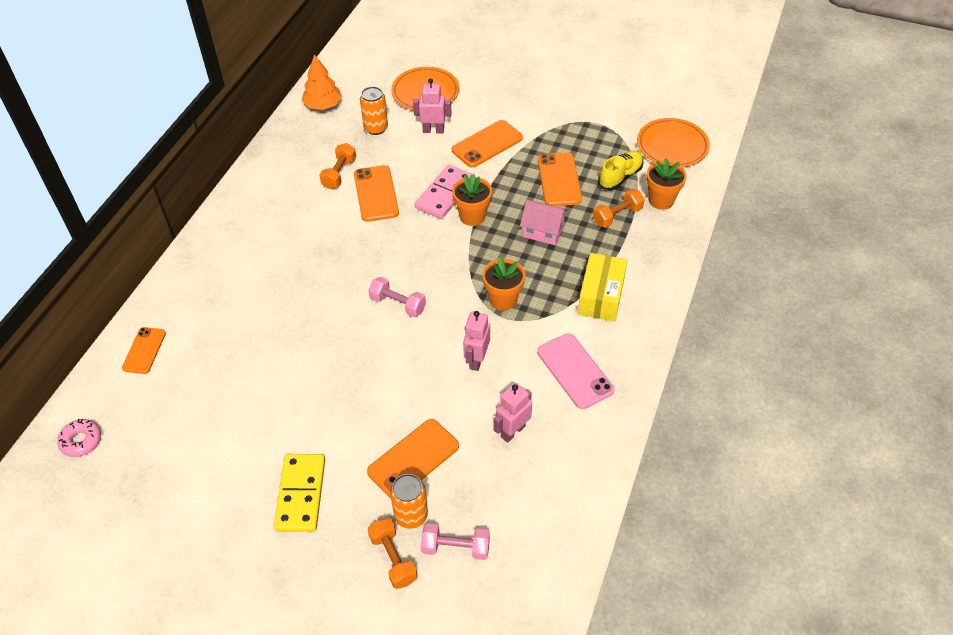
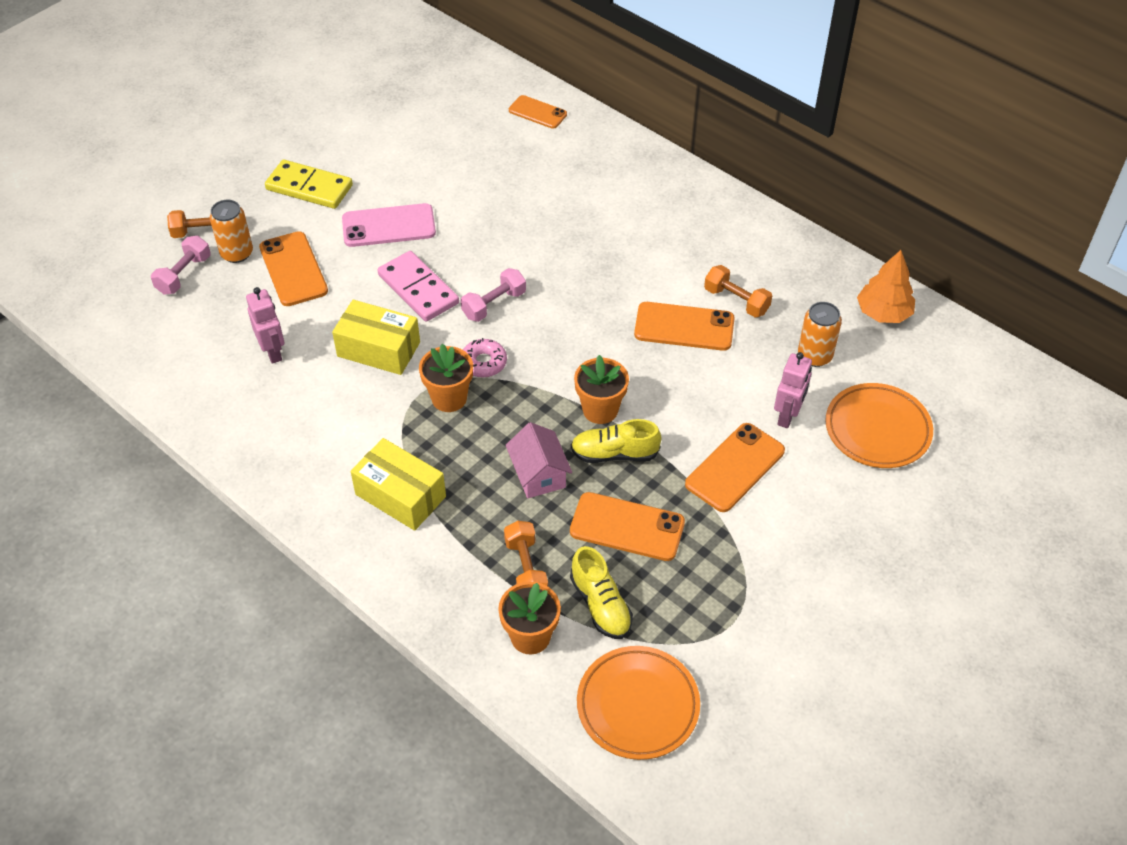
camera: 110 degrees right, 0 degrees up
(81, 441) = (455, 67): pink donut -> pink donut (483, 363)
(445, 194) = (653, 394): pink domino -> pink domino (418, 289)
(476, 360) = (378, 349): pink robot -> yellow box
(487, 144) = (735, 468): orange phone -> orange phone turned 60 degrees clockwise
(505, 200) = (614, 453): none -> yellow shoe
(543, 231) = (538, 474): pink house -> pink house turned 60 degrees counterclockwise
(574, 371) = (311, 429): pink phone -> pink phone (388, 226)

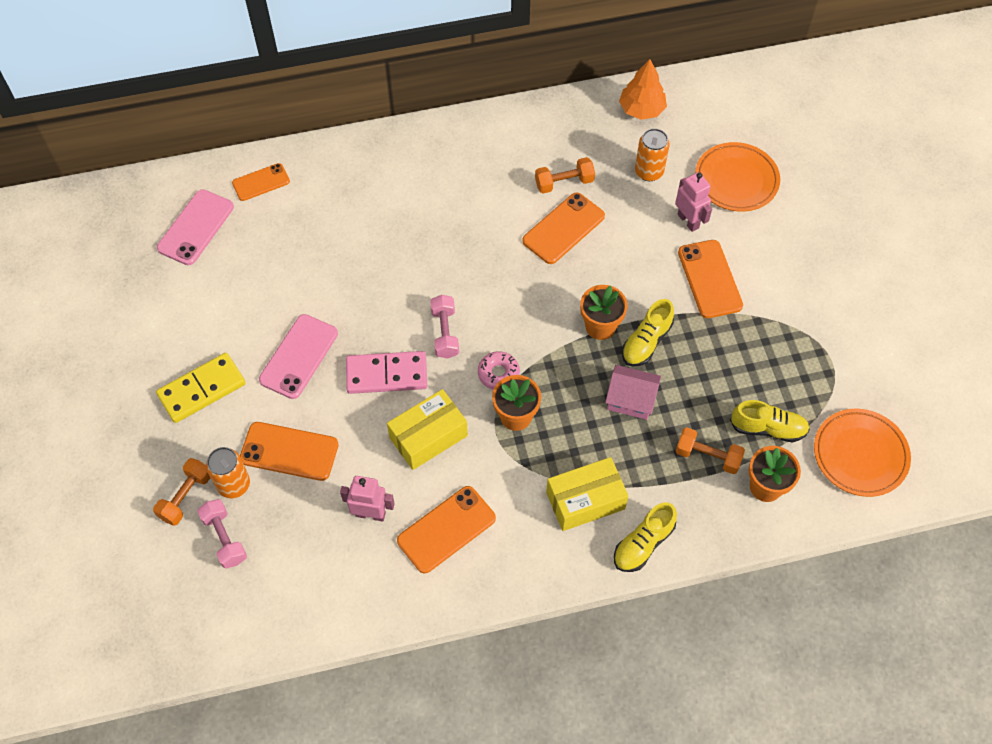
camera: 55 degrees left, 10 degrees up
(388, 564) = (643, 544): none -> yellow shoe
(457, 101) = (195, 227): none -> pink phone
(627, 527) = (715, 373): orange phone -> orange phone (446, 529)

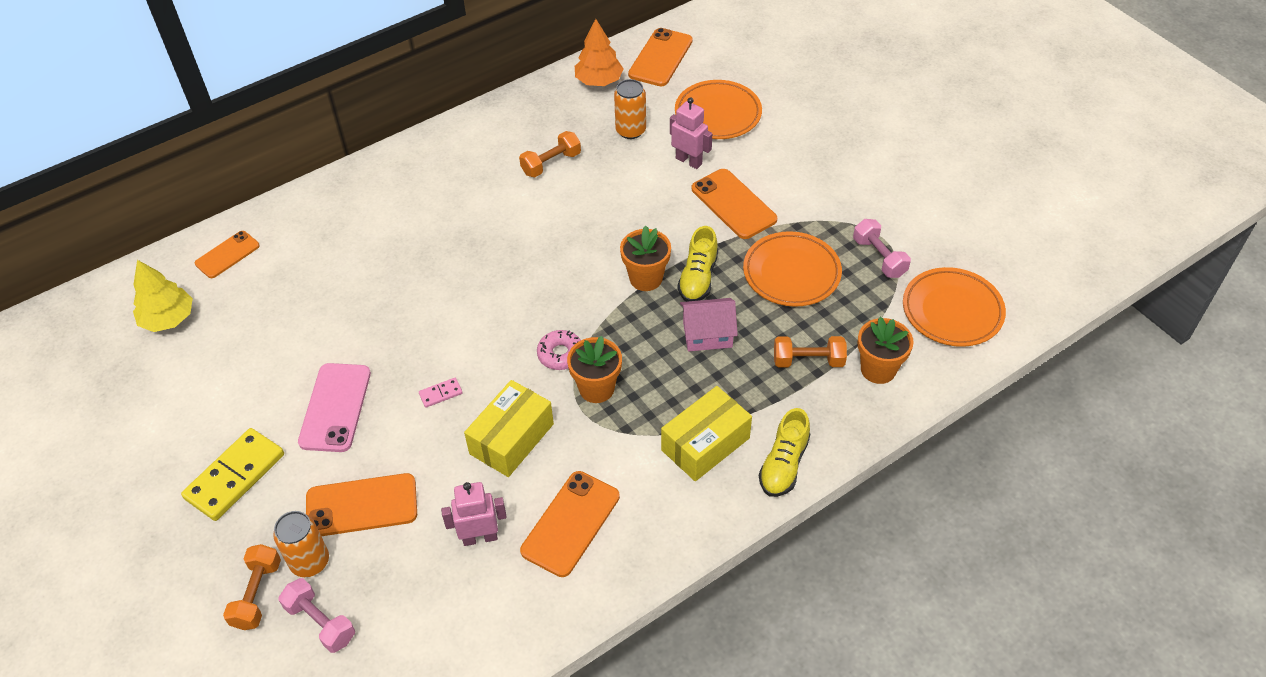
camera: 20 degrees left, 10 degrees down
(195, 227) = (168, 319): pink phone -> yellow tree
(386, 374) = (441, 394): pink domino -> pink domino, size x0.44
(445, 333) = (487, 334): pink dumbbell -> pink dumbbell (879, 257)
(563, 228) = (569, 203): orange phone -> orange phone (660, 58)
(731, 366) = (791, 273): none -> orange plate
(767, 428) = (854, 316): yellow shoe -> none

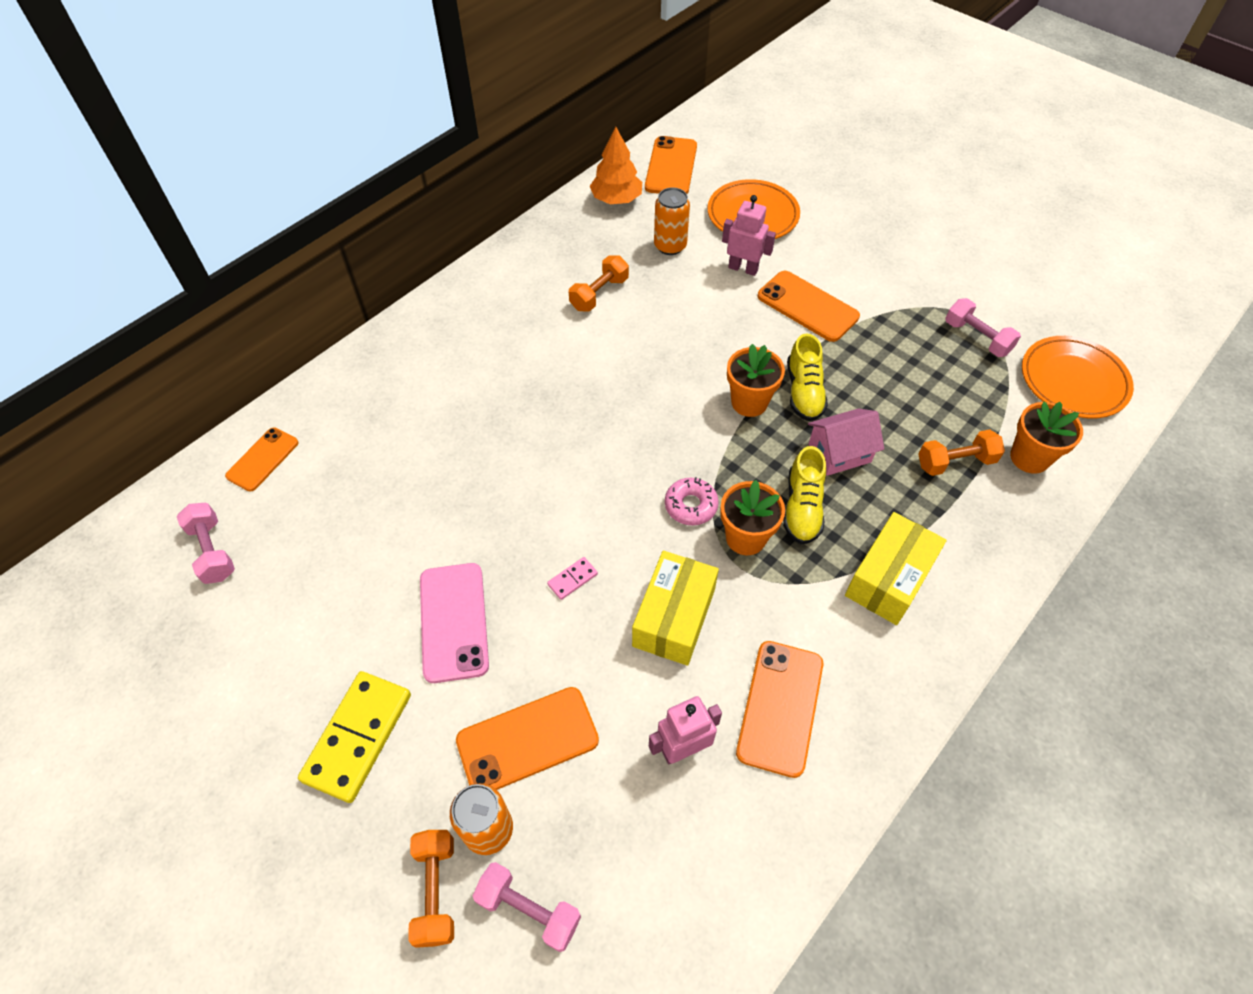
camera: 15 degrees left, 5 degrees up
(168, 319) = (212, 551): yellow tree -> pink dumbbell
(783, 464) = (981, 584): yellow shoe -> yellow shoe (802, 508)
(791, 273) = (897, 369): orange plate -> none

